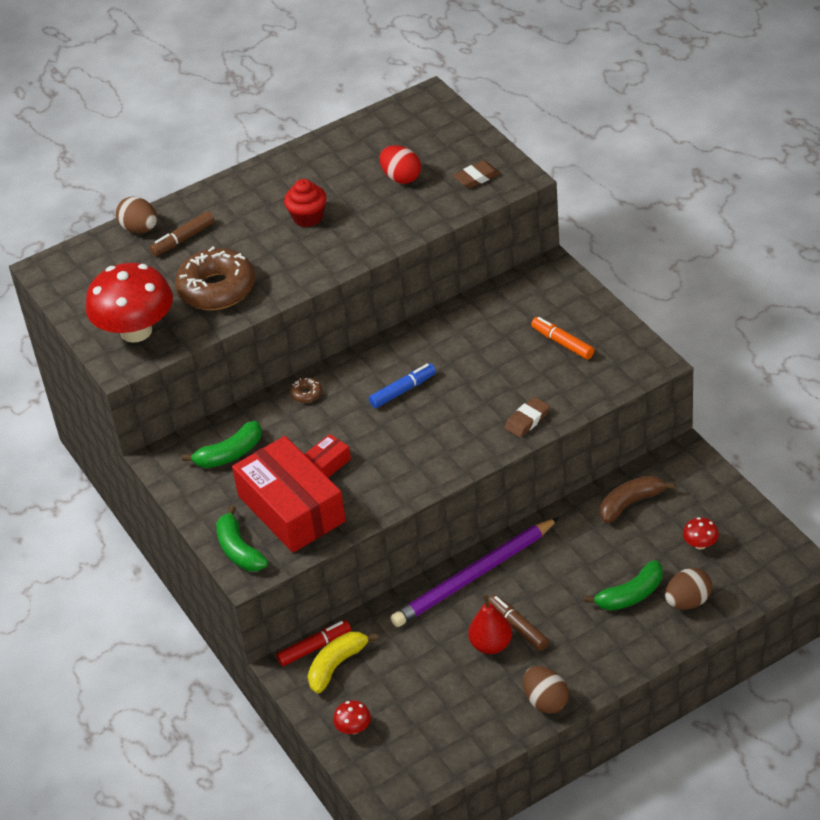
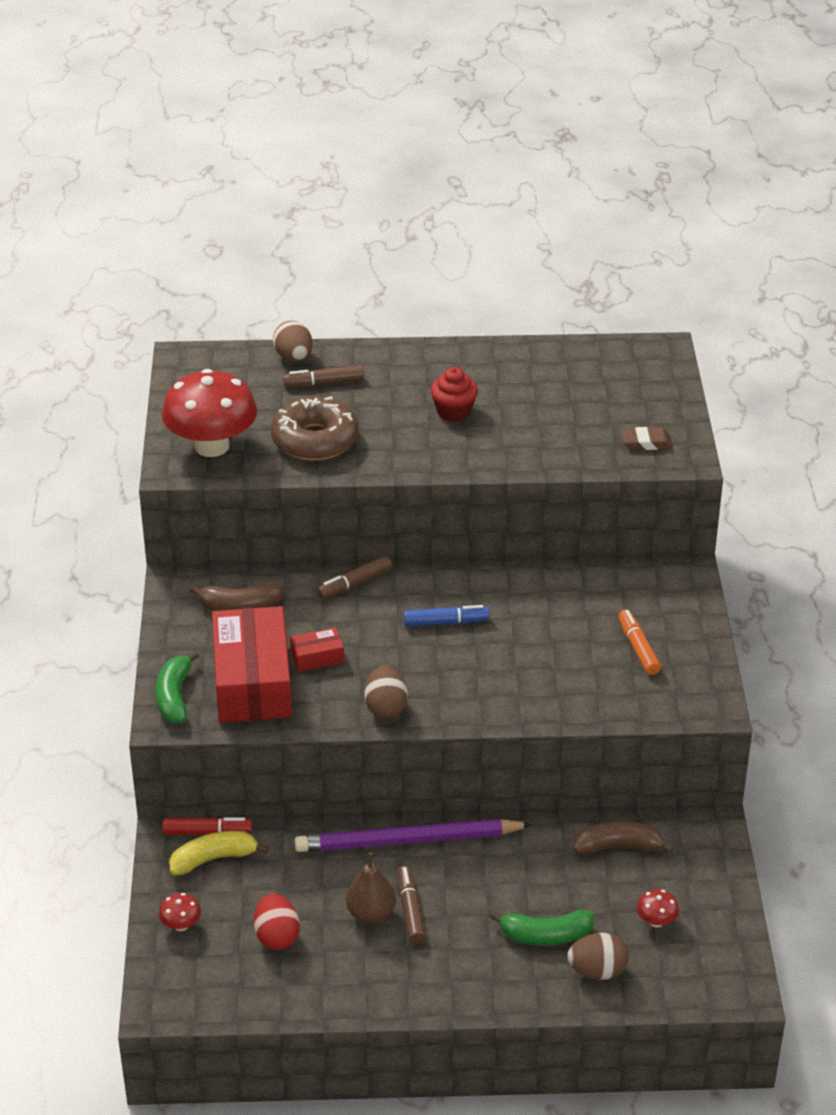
camera: 25 degrees right, 5 degrees down
(229, 454) = (239, 606): green banana -> brown banana
(306, 394) = (354, 584): brown donut -> brown marker
(401, 177) = (573, 412): red egg -> red egg (277, 936)
(491, 645) = (371, 913): red pear -> brown pear
(527, 420) = (541, 705): brown eraser -> none
(546, 701) = (378, 995): brown egg -> brown egg (386, 708)

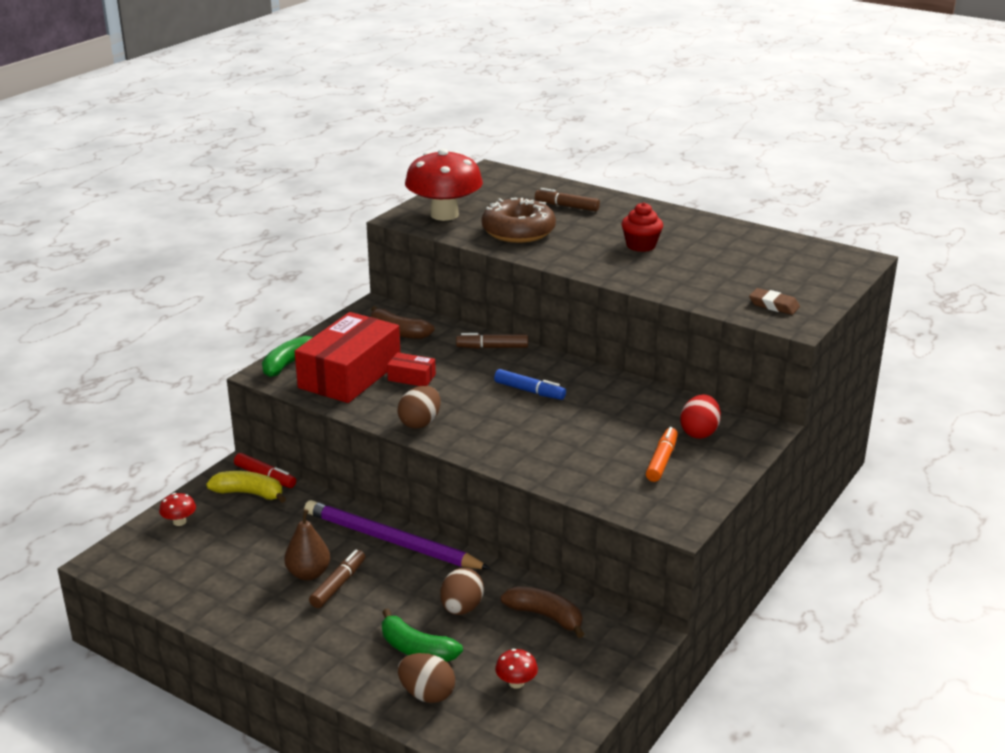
camera: 35 degrees right, 10 degrees down
(277, 936) = (229, 557): red egg -> red egg (699, 432)
(294, 358) = (564, 189): brown egg -> brown egg (461, 608)

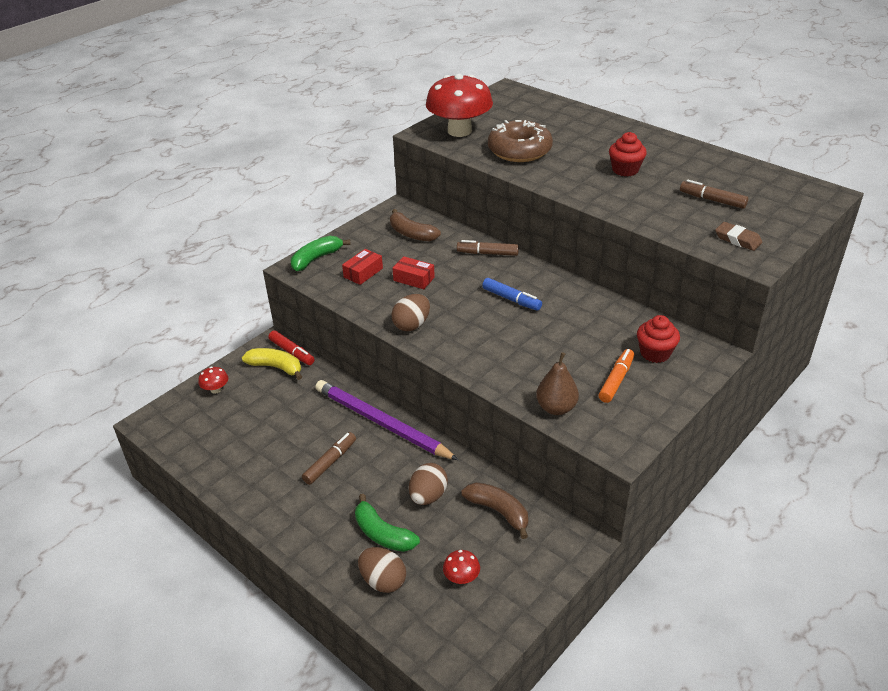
camera: 10 degrees right, 10 degrees up
(308, 574) = (308, 449): brown pear -> brown pear (556, 408)
(350, 374) = (363, 273): red box -> red box, size x0.44
(567, 206) = (567, 127): brown marker -> brown marker (712, 200)
(699, 432) = (655, 353): red egg -> red cupcake

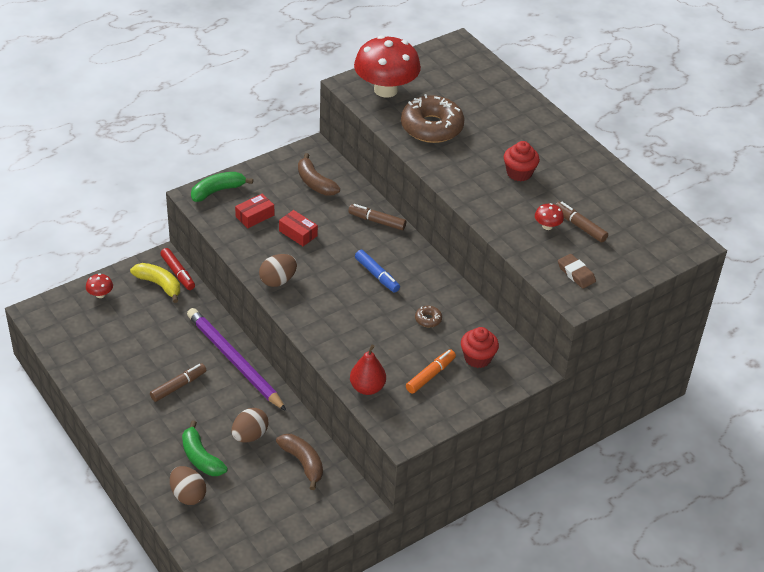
camera: 10 degrees right, 5 degrees up
(461, 577) = (251, 508): red mushroom -> red mushroom (547, 226)
(556, 408) = (367, 388): brown pear -> red pear
(584, 328) = (428, 319): none -> brown donut

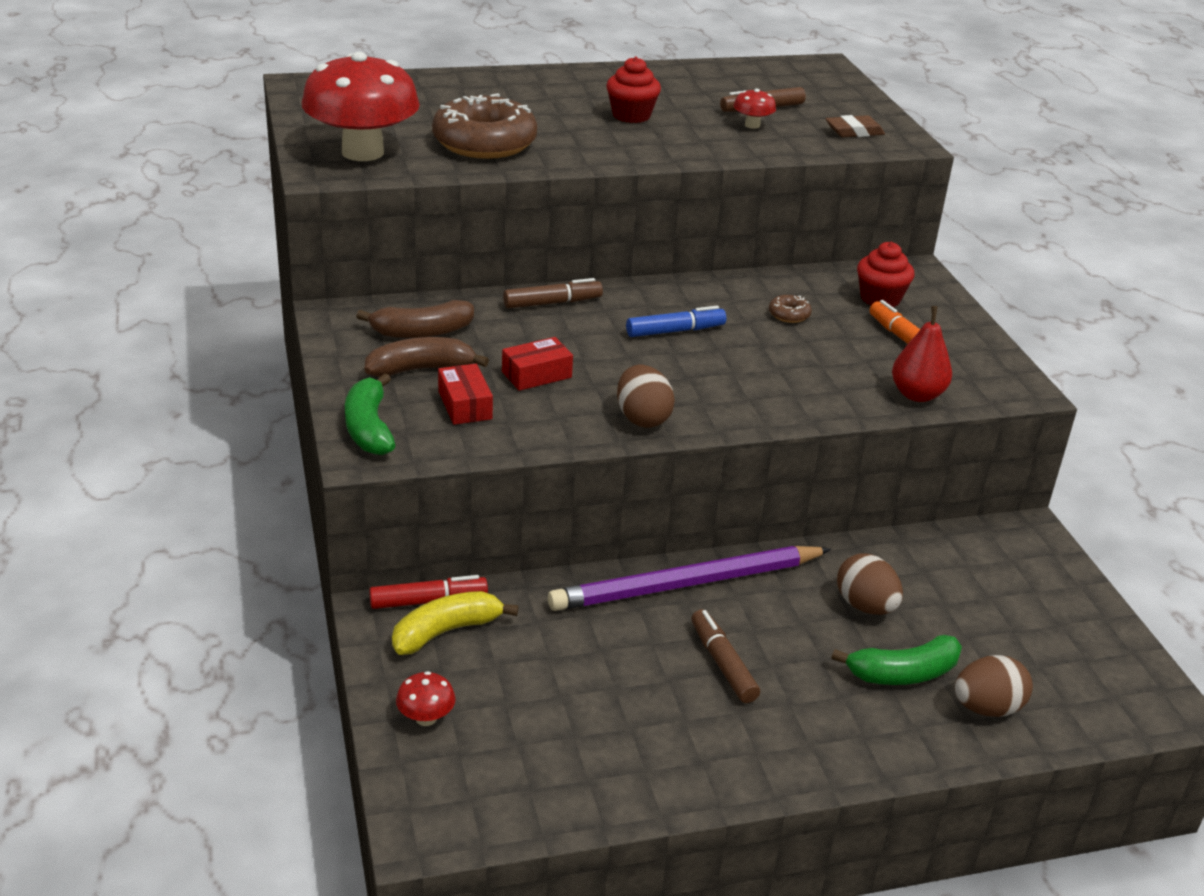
camera: 70 degrees left, 10 degrees down
(303, 463) = (937, 564): brown banana -> brown banana (421, 369)
(377, 221) = (552, 303): brown marker -> brown marker turned 150 degrees counterclockwise

